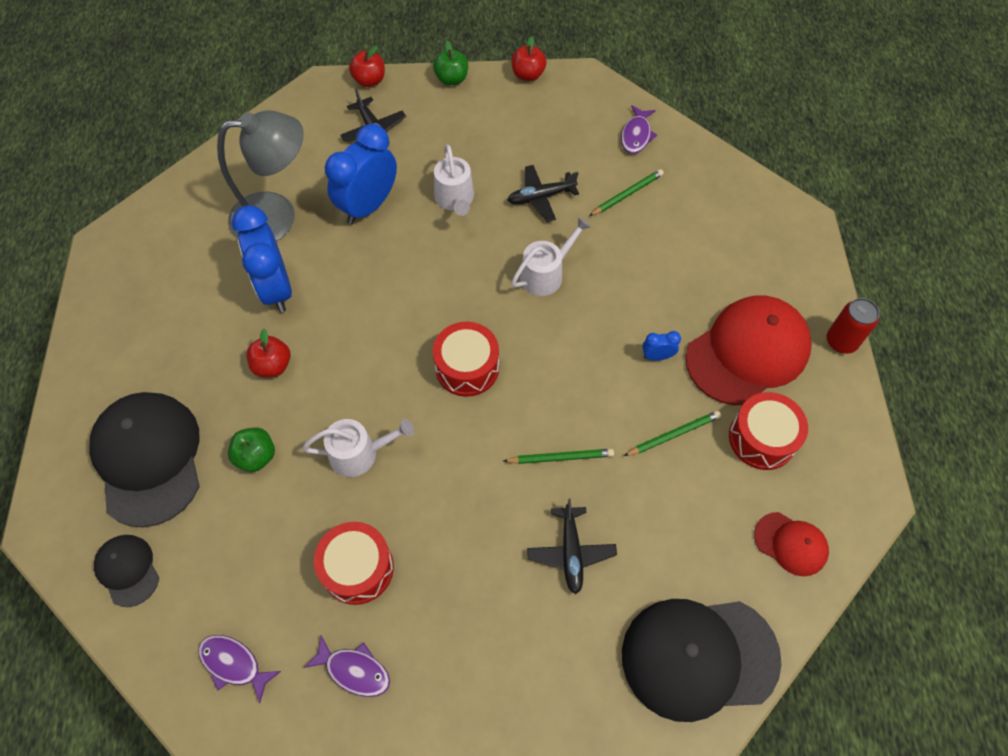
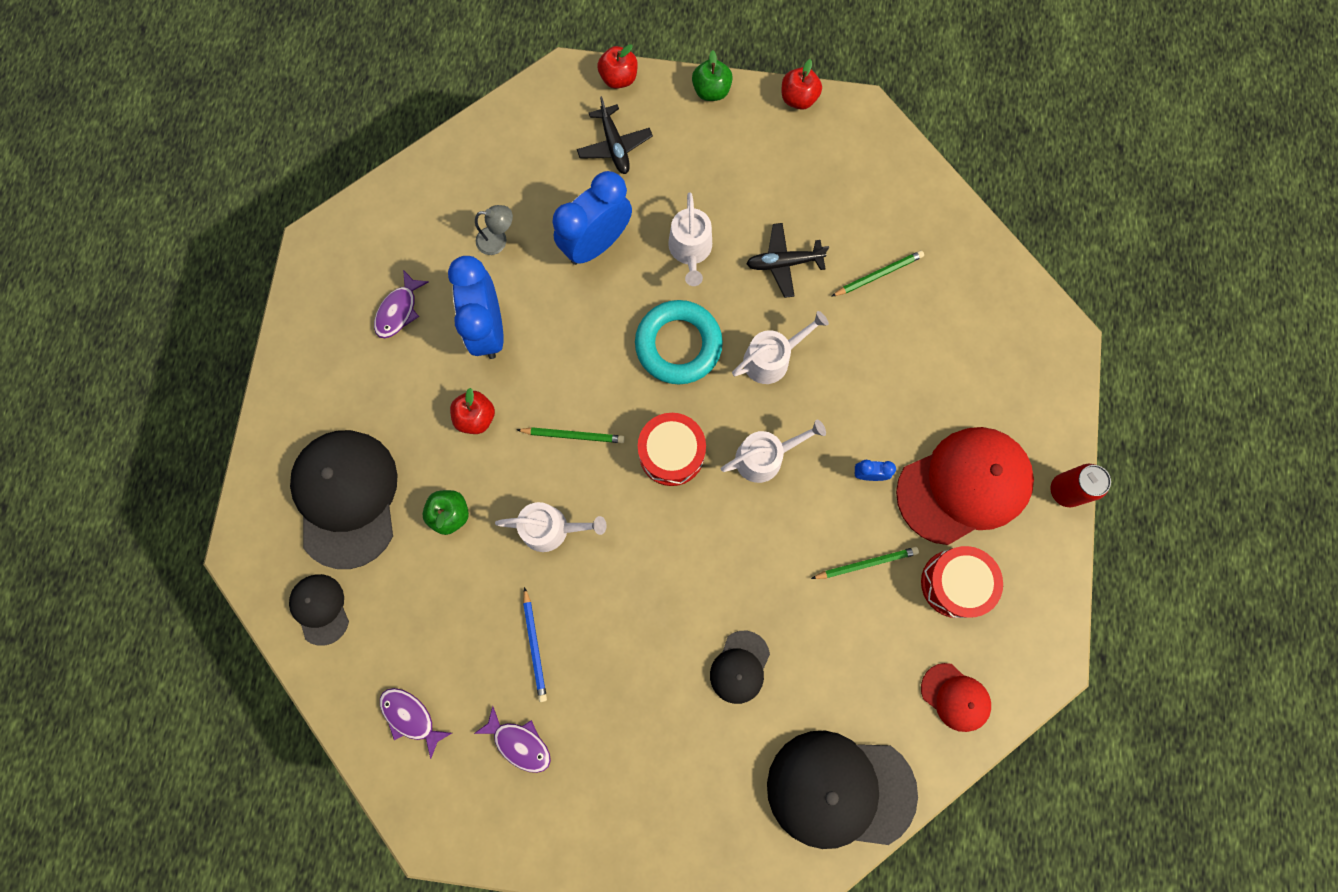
camera: 10 degrees right, 15 degrees up
(277, 216) = (498, 240): grey lamp -> grey lamp, size x0.43
(357, 568) = (534, 646): red drum -> blue pencil
(457, 275) = (678, 345): none -> turquoise ring
(556, 357) = (764, 457): none -> white watering can
(560, 458) = (748, 568): green pencil -> green pencil (573, 435)
(571, 552) = (740, 667): black plane -> black cap
(636, 135) = (905, 200): purple fish -> purple fish (399, 310)

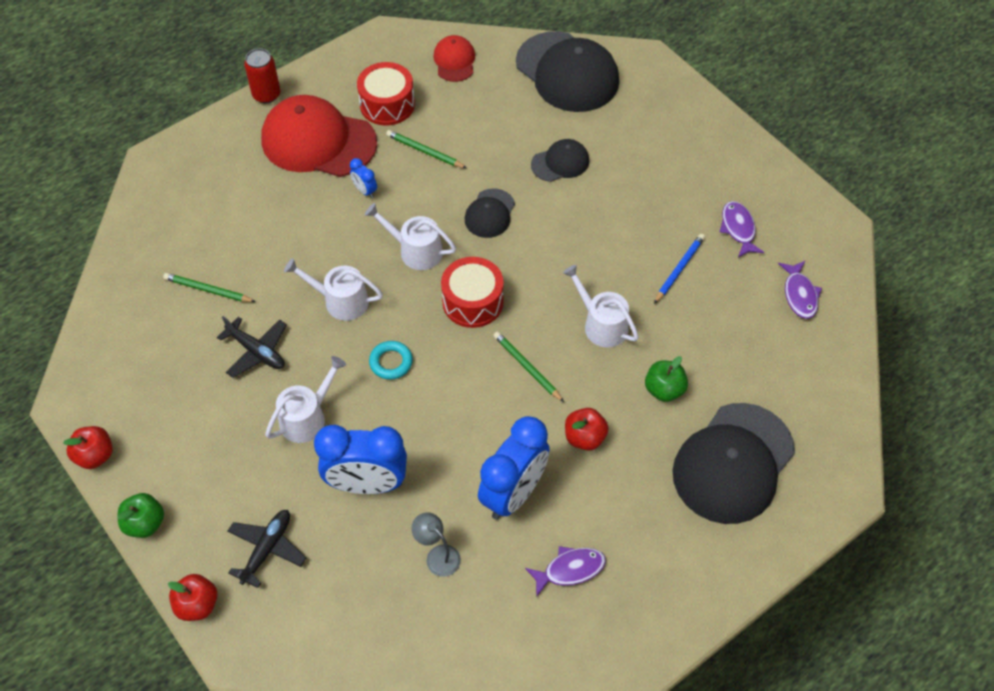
camera: 135 degrees left, 20 degrees down
(320, 609) = (813, 406): black cap -> black cap (490, 213)
(678, 345) = (391, 362): turquoise ring -> turquoise ring, size x0.51

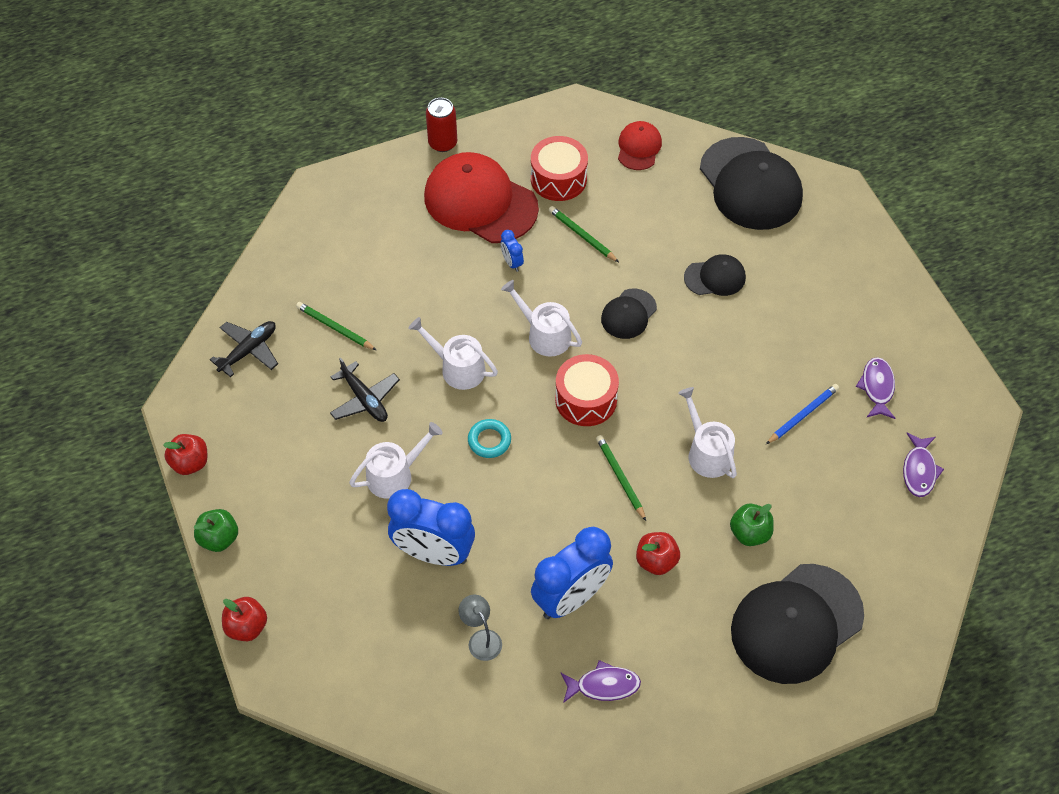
camera: 15 degrees right, 0 degrees up
(267, 549) = (324, 591): black plane -> black plane (249, 351)

